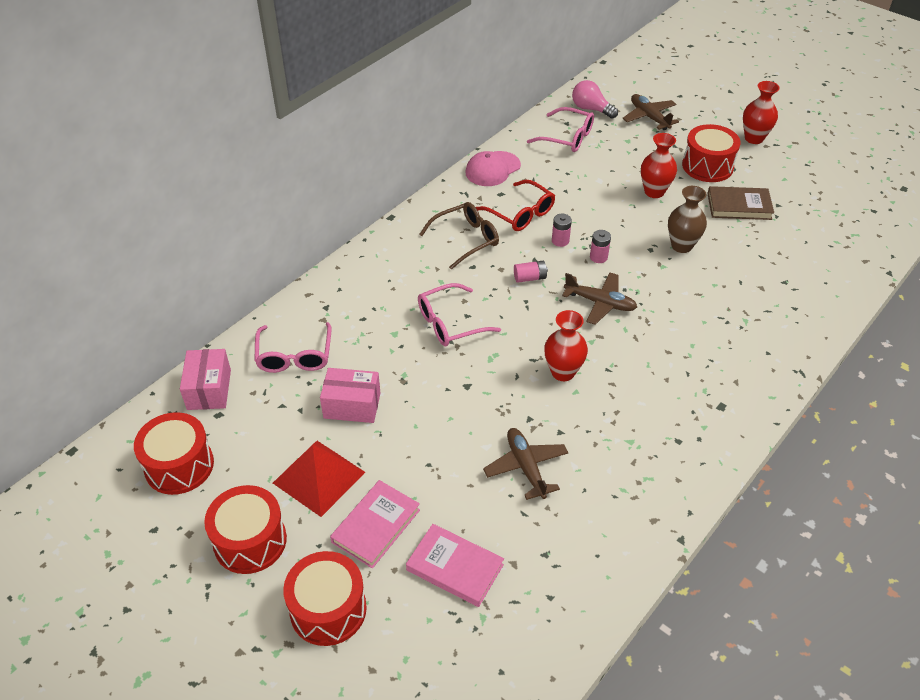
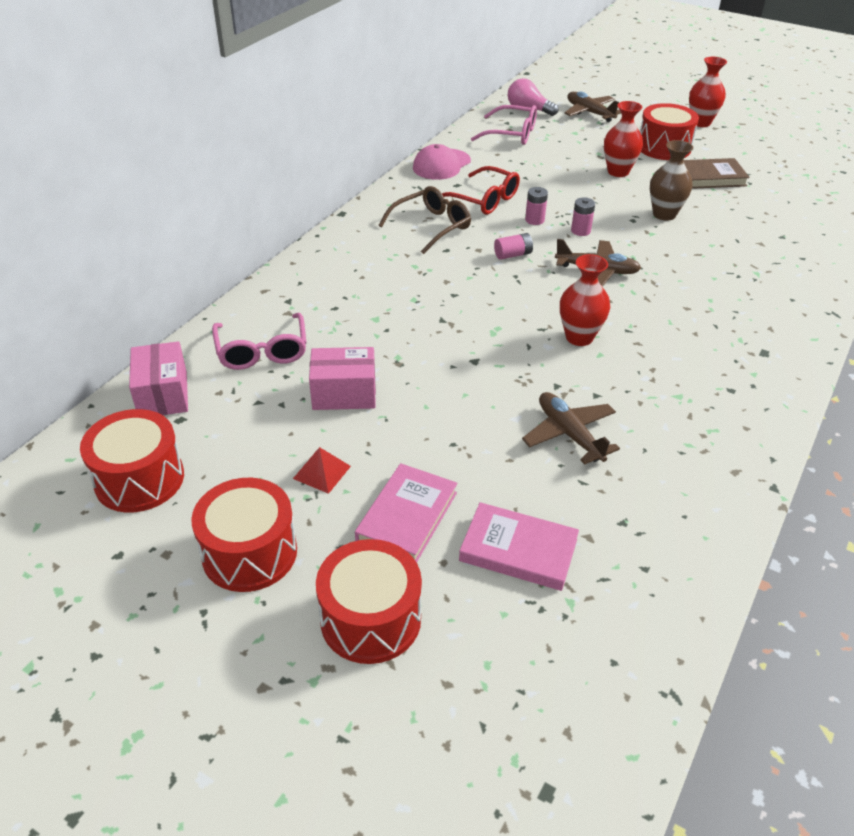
camera: 10 degrees left, 5 degrees down
(318, 477) = (321, 472): red pyramid -> red pyramid, size x0.51
(450, 323) = (437, 303): pink glasses -> none

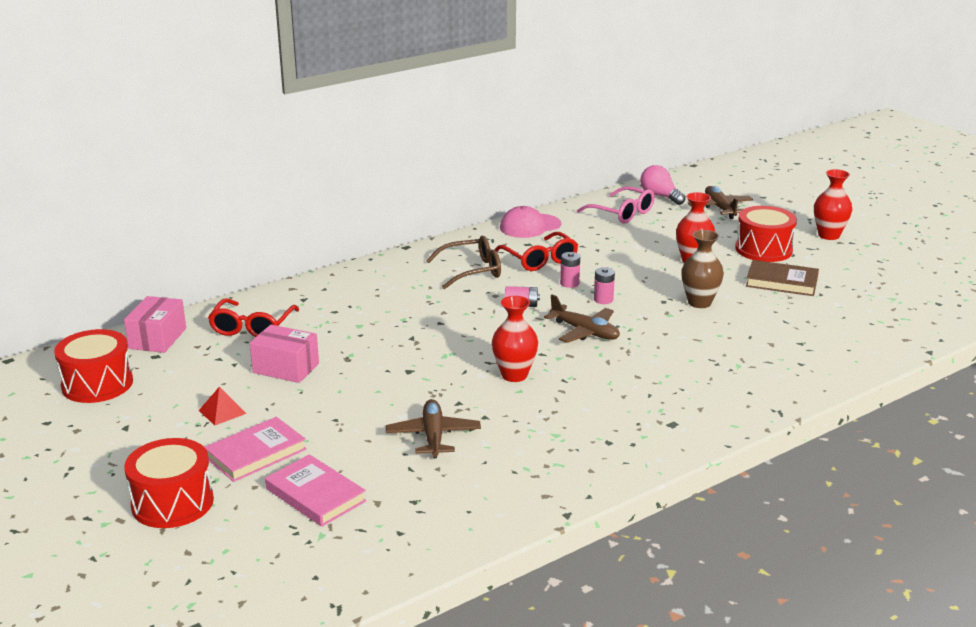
camera: 25 degrees right, 15 degrees down
(249, 553) = (129, 444): red drum -> none
(262, 351) = (252, 327): pink glasses -> red glasses

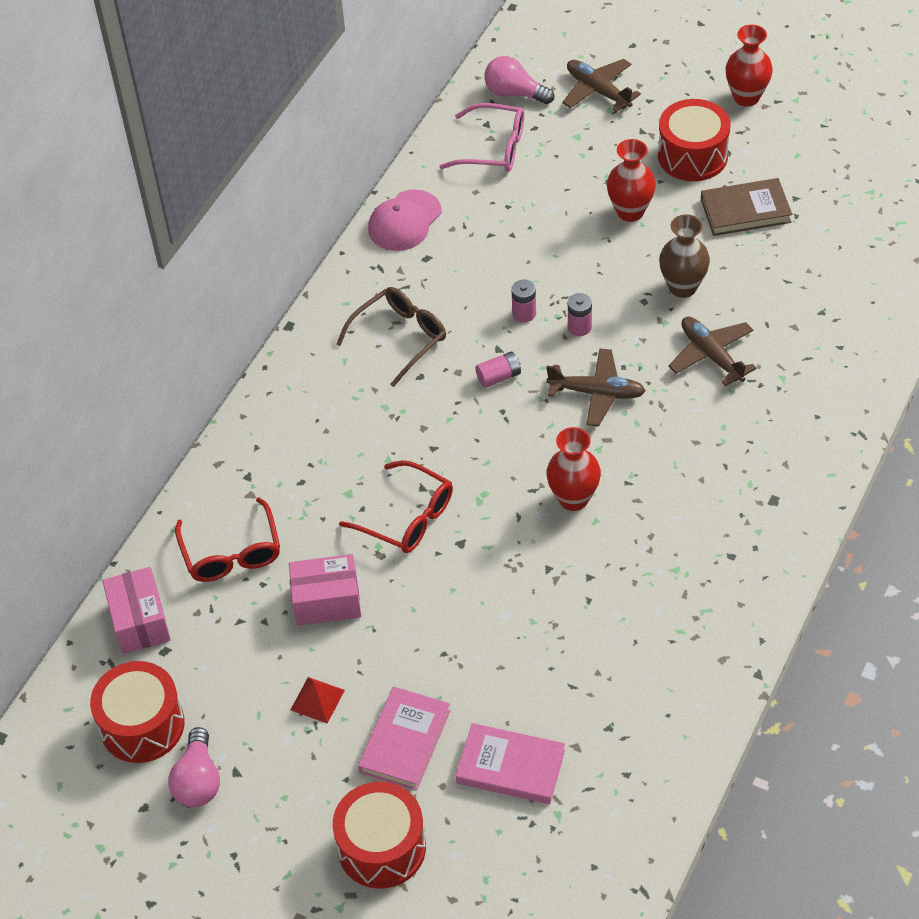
camera: 25 degrees left, 25 degrees up
(97, 422) = (198, 780): none -> pink light bulb
(433, 436) = (560, 630): brown plane -> brown plane (711, 355)
(540, 260) = (461, 283): red glasses -> red glasses (407, 517)

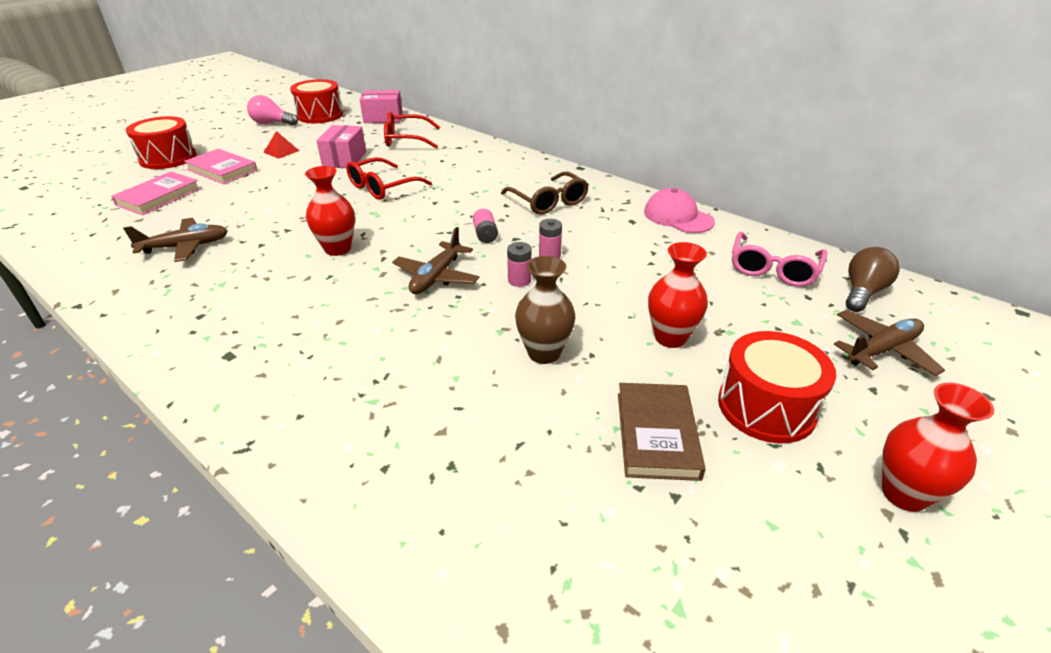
camera: 100 degrees right, 15 degrees down
(514, 93) = (862, 292): pink light bulb -> brown light bulb
(711, 355) = (437, 353): brown plane -> brown plane (185, 247)

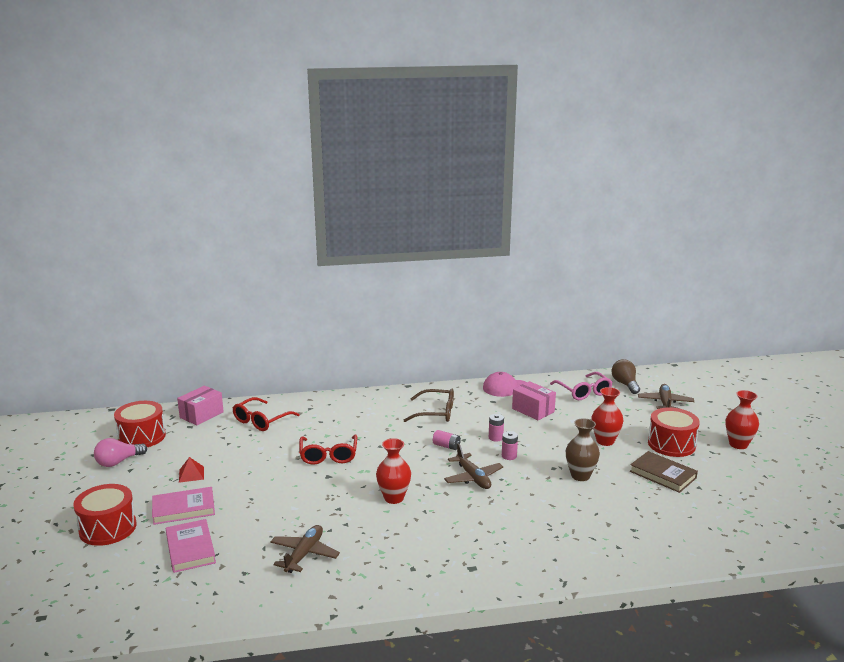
camera: 50 degrees left, 15 degrees down
(344, 159) = (255, 454): pink box -> pink box (533, 410)

